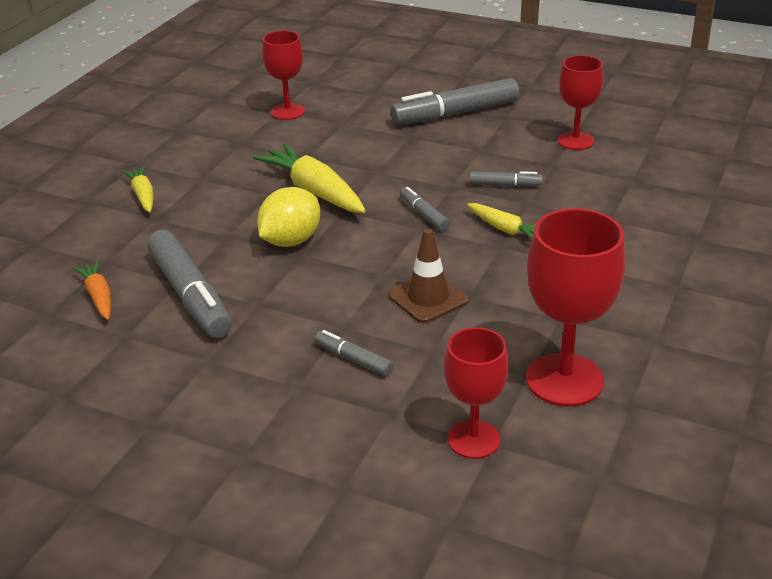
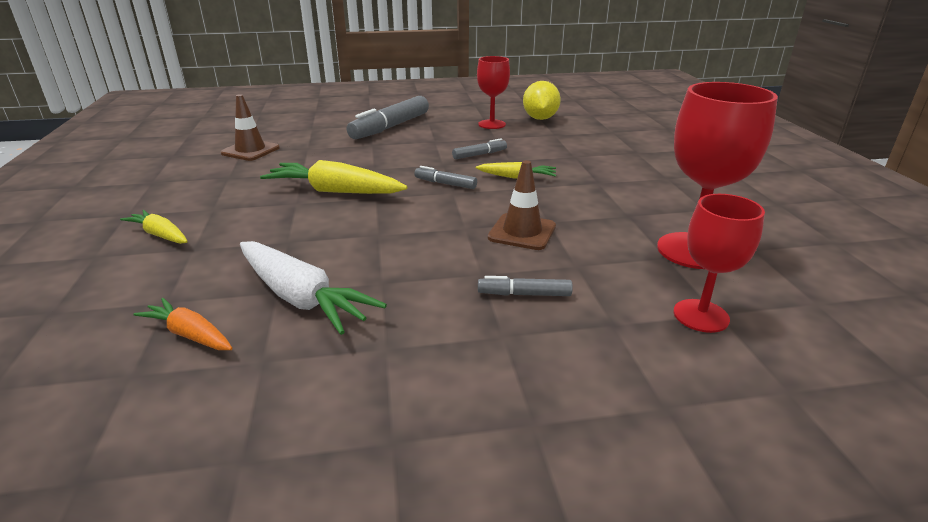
camera: 35 degrees left, 5 degrees down
(190, 295) = (301, 298): grey marker -> white carrot
(287, 111) = (250, 150): red goblet -> brown traffic cone
(291, 241) = (355, 228): yellow lemon -> yellow lemon (540, 118)

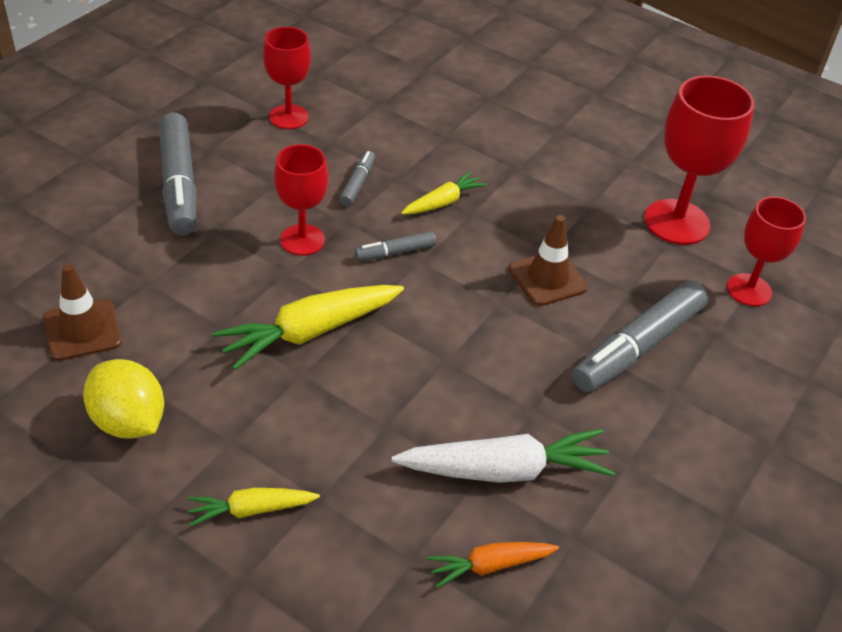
camera: 50 degrees left, 15 degrees up
(406, 161) = (302, 240): none -> red goblet
(524, 294) = (637, 347): grey marker -> grey marker, size x2.07
(540, 118) = (323, 78): yellow lemon -> yellow lemon (129, 421)

